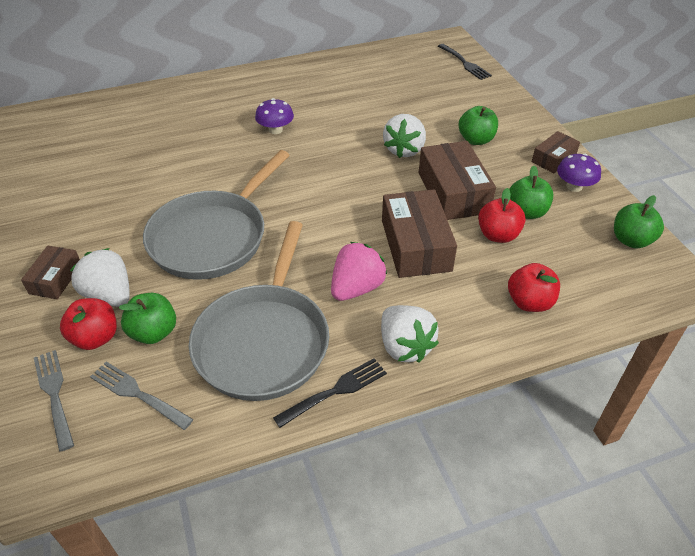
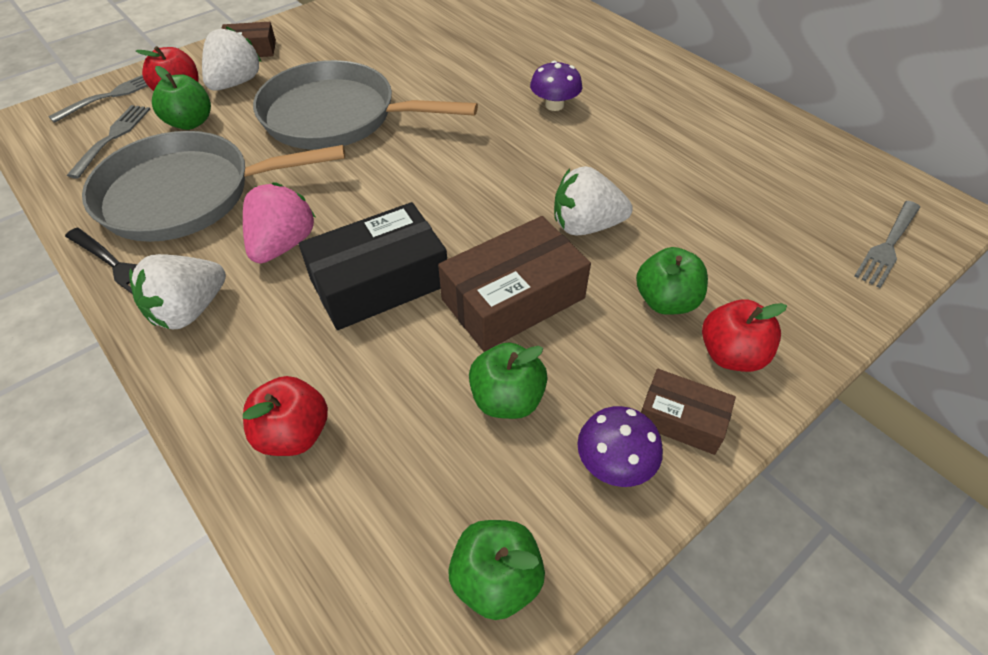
camera: 70 degrees right, 5 degrees up
(356, 288) = (283, 245): pink strawberry -> pink strawberry turned 90 degrees counterclockwise
(416, 245) = (379, 282): brown box -> black box
(464, 63) = (887, 245): black fork -> grey fork
(498, 235) = (434, 370): red apple -> red apple (731, 355)

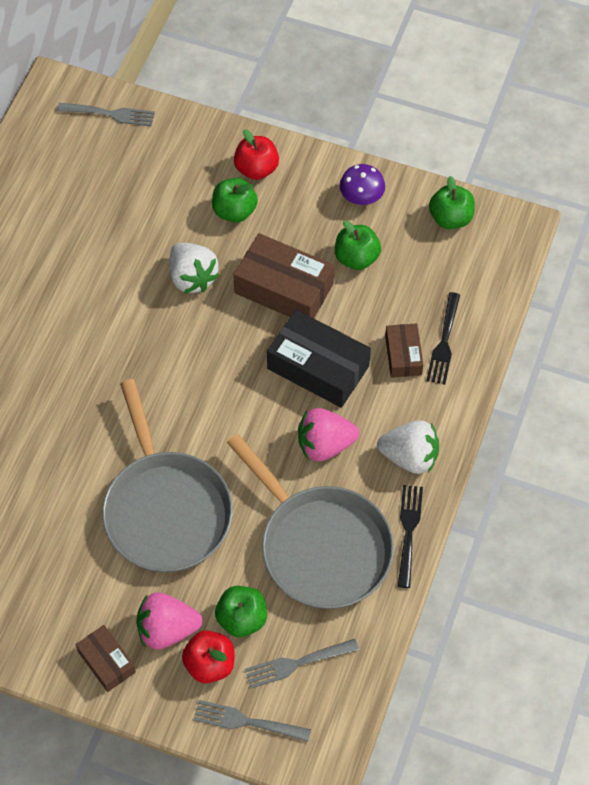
camera: 120 degrees left, 10 degrees up
(236, 83) = (167, 629): white strawberry -> pink strawberry
(293, 434) = (444, 342): red apple -> black fork
(554, 105) = (55, 358): purple mushroom -> none
(681, 419) = (316, 178): brown box -> brown box (403, 355)

